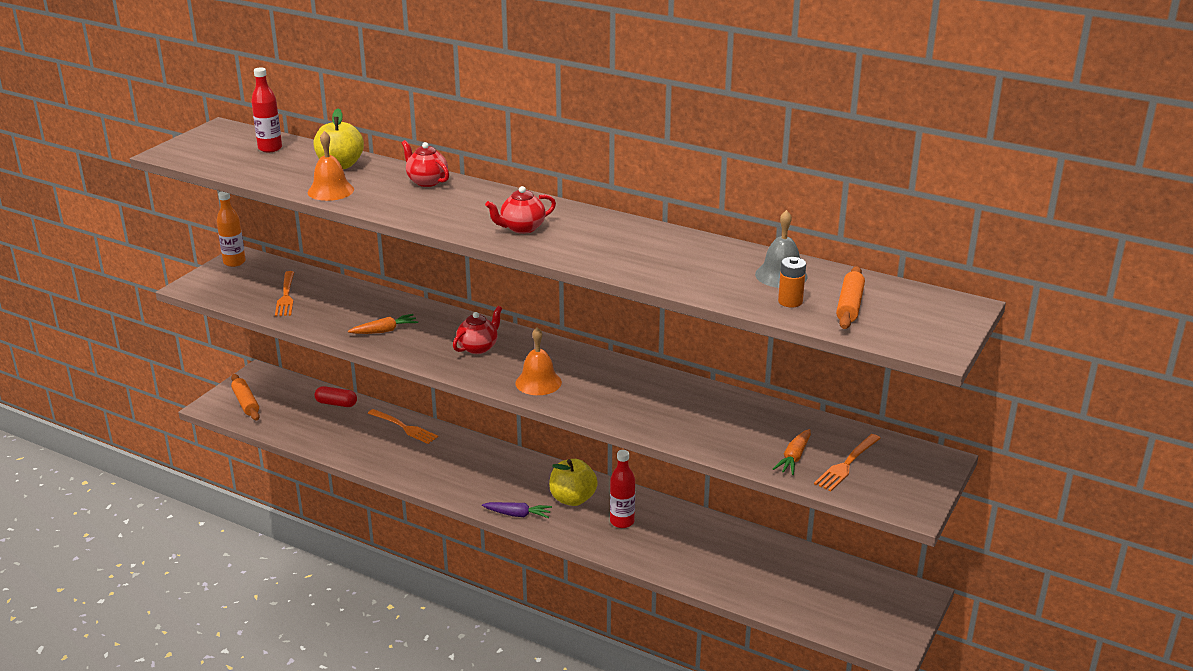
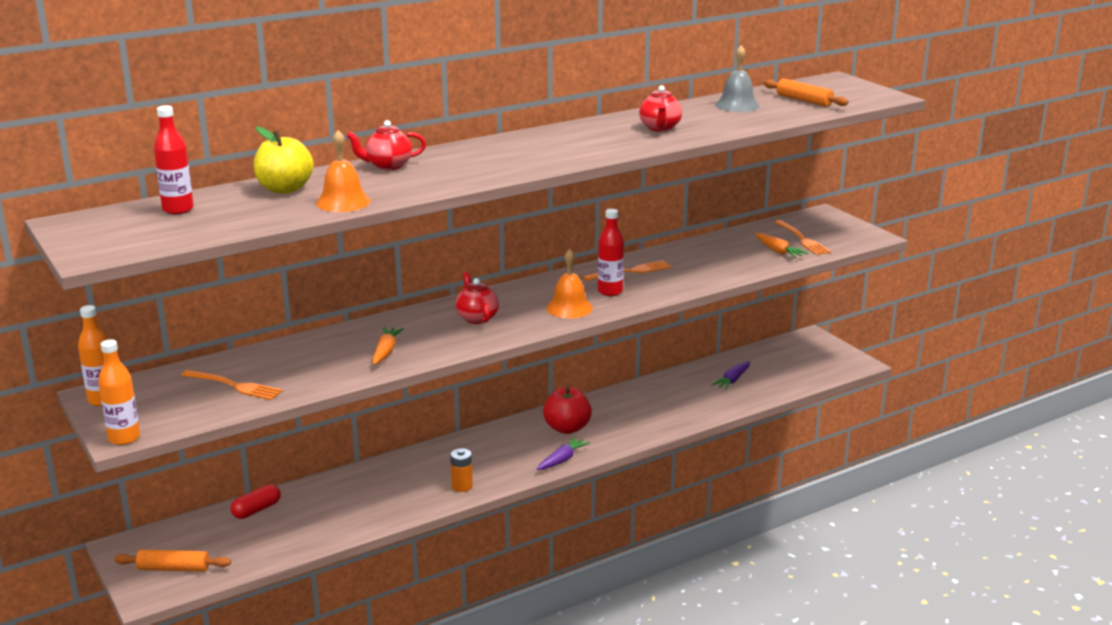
camera: 60 degrees left, 5 degrees down
(189, 288) = (124, 438): none -> orange bottle
(404, 427) = (353, 481): orange fork -> orange fork (630, 271)
(522, 228) = (545, 153): red teapot -> red teapot (660, 128)
(573, 499) = (567, 428): yellow apple -> red apple
(622, 521) = (621, 416): red bottle -> red bottle (610, 291)
(758, 567) = (732, 380): none -> purple carrot
(790, 301) = (781, 111): orange battery -> orange battery (462, 486)

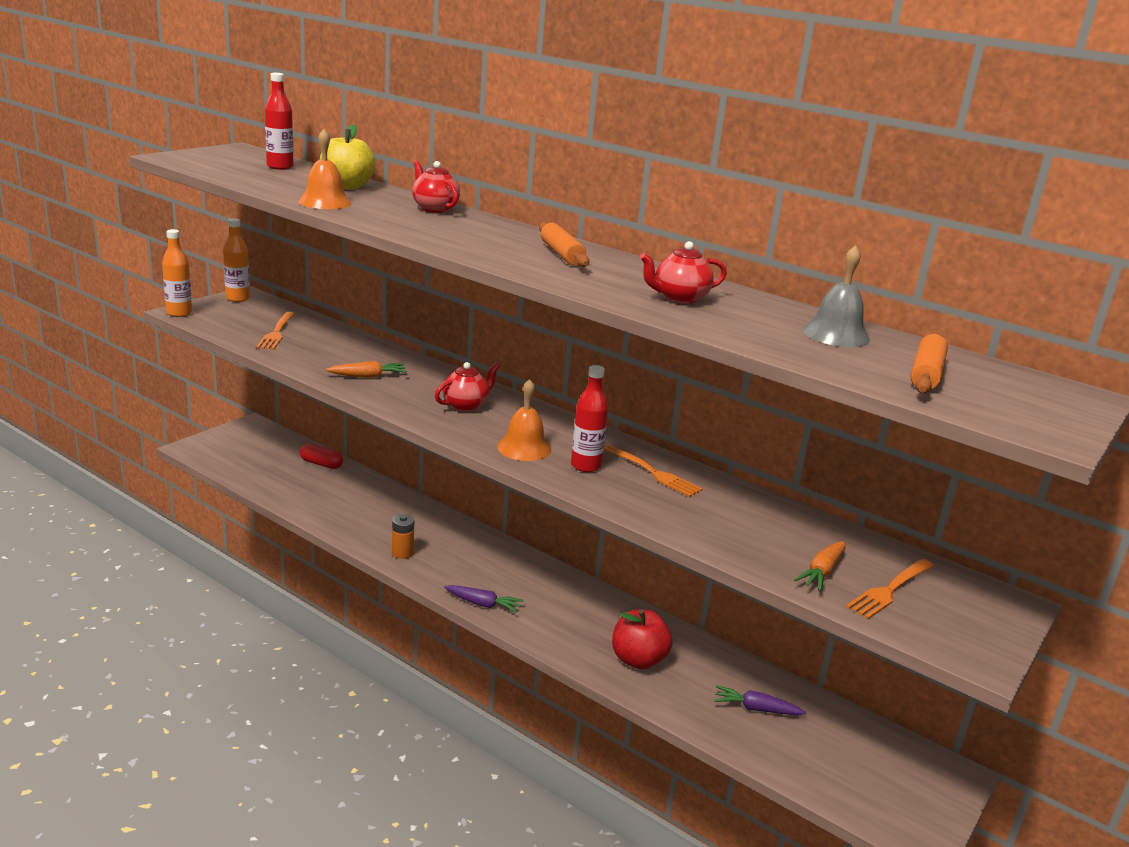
camera: 65 degrees right, 0 degrees up
(173, 568) = (228, 450): orange rolling pin -> orange rolling pin (561, 254)
(567, 428) = (549, 596): red apple -> red apple (638, 660)

